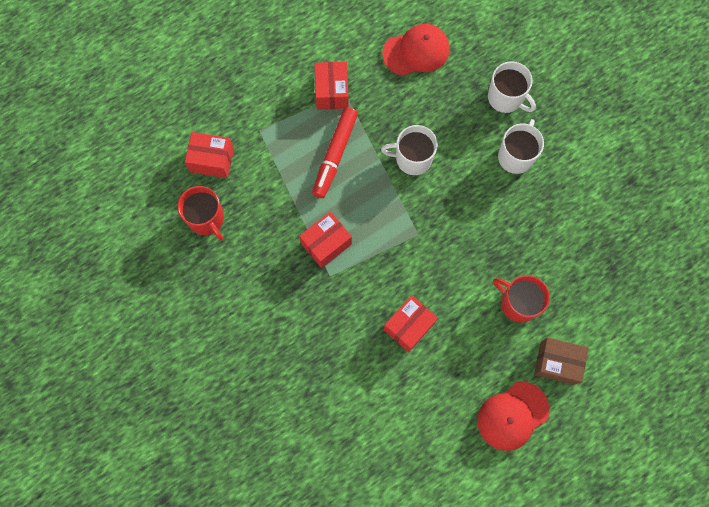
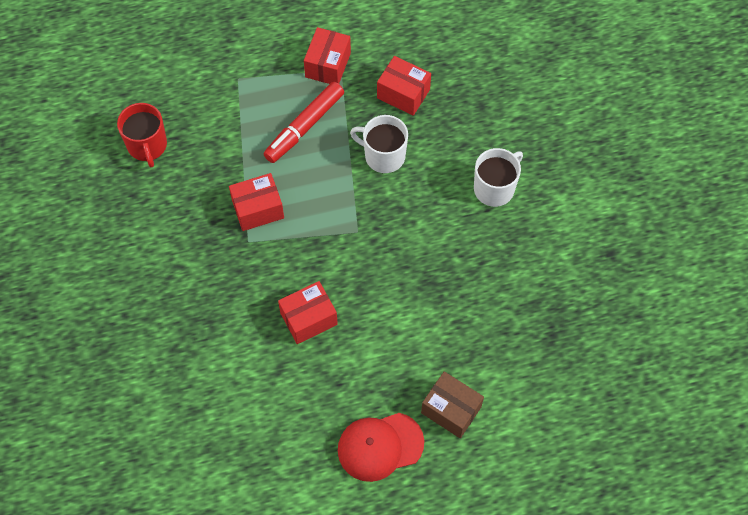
camera: 20 degrees right, 10 degrees down
(212, 160) = (177, 92): red box -> red box (403, 94)
(416, 51) = (433, 53): red cap -> none
(506, 98) = (508, 128): white mug -> none
(518, 303) = (434, 335): red mug -> none

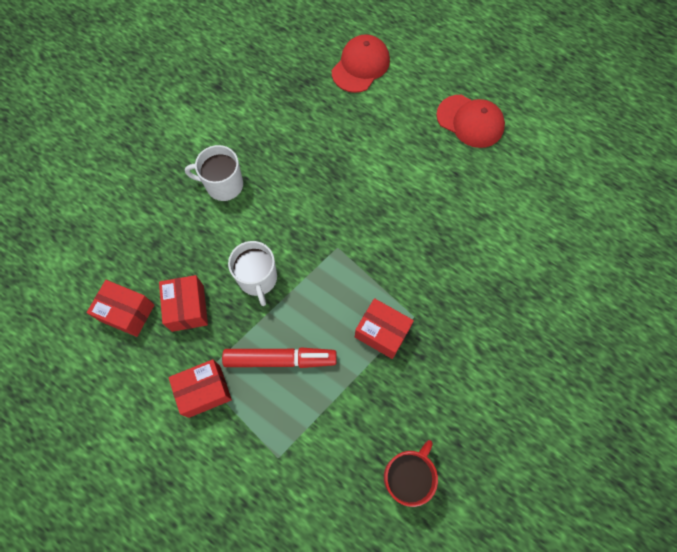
camera: 130 degrees left, 5 degrees up
(308, 319) = (431, 227): red box -> red box (127, 312)
(451, 410) = (409, 101): brown box -> none
(530, 398) = (360, 66): none -> red cap

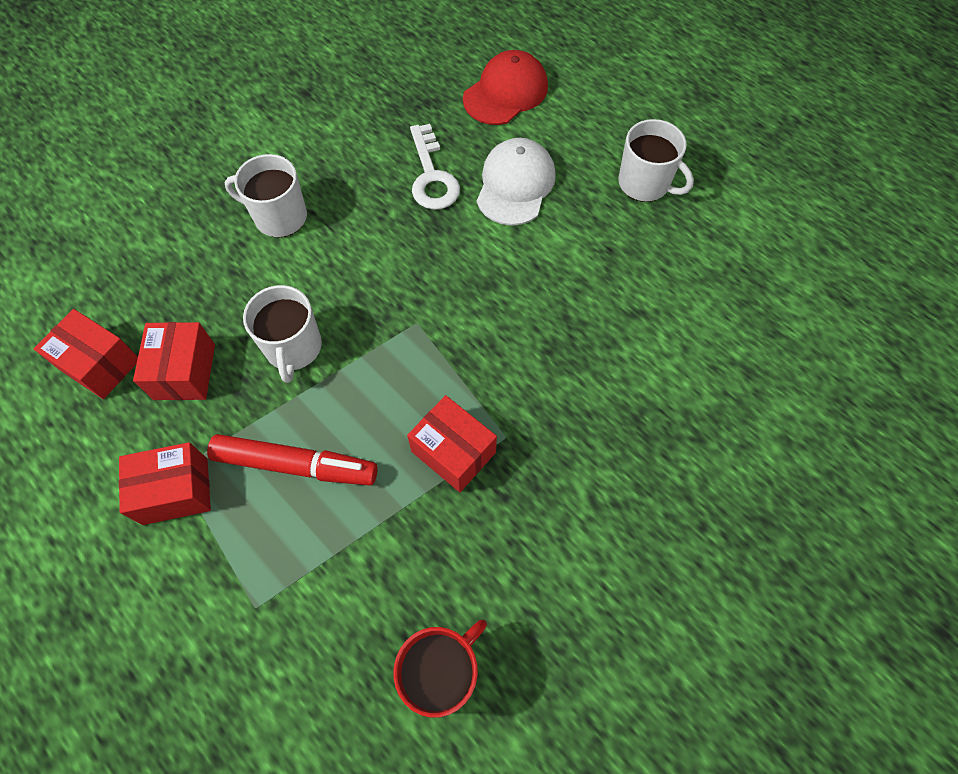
camera: 10 degrees right, 5 degrees down
(323, 138) = (432, 176): none -> white key
(382, 135) = (515, 184): none -> white cap
(470, 121) = (645, 183): red cap -> white mug

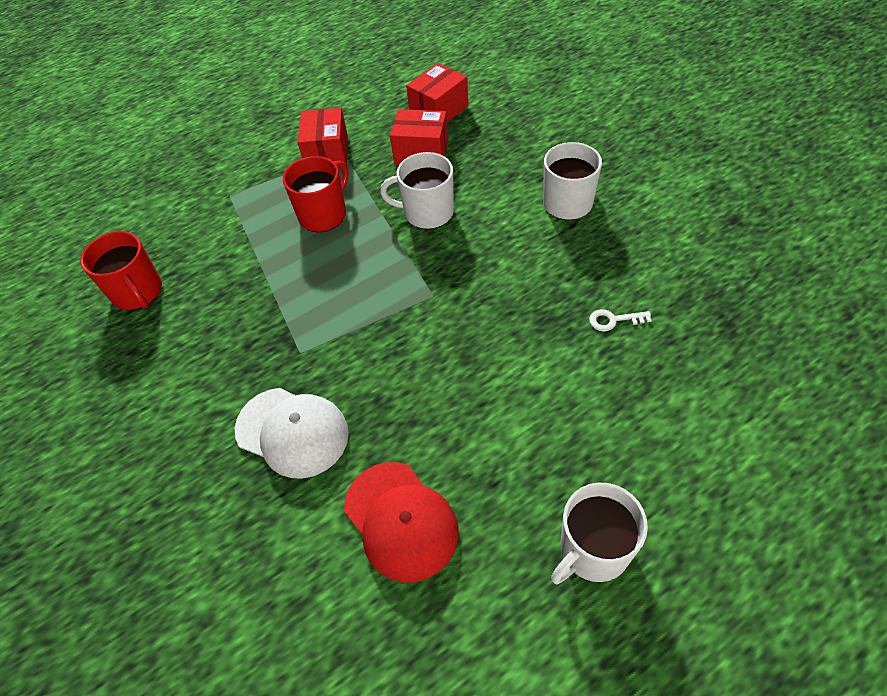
camera: 105 degrees right, 10 degrees down
(296, 465) = (323, 215): red marker -> red mug
(432, 176) = (613, 320): white key -> white key, size x0.51
(453, 452) = (299, 313): red box -> none
(506, 92) = (752, 407): red cap -> red cap (401, 521)
(515, 184) = (598, 398): white cap -> white cap (292, 432)

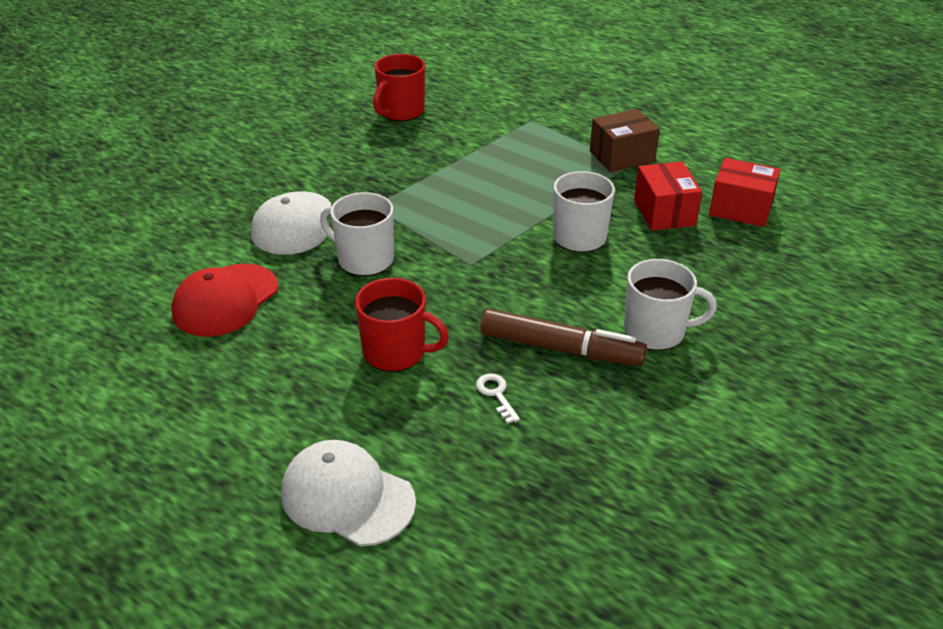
camera: 65 degrees right, 15 degrees down
(323, 215) = (538, 176): red mug -> red mug (396, 352)
(327, 153) = (622, 156): red box -> brown box
(570, 264) = (561, 349): none -> brown marker
(593, 549) = (221, 420): white mug -> white mug (364, 259)
(715, 455) = (347, 497): none -> white cap

